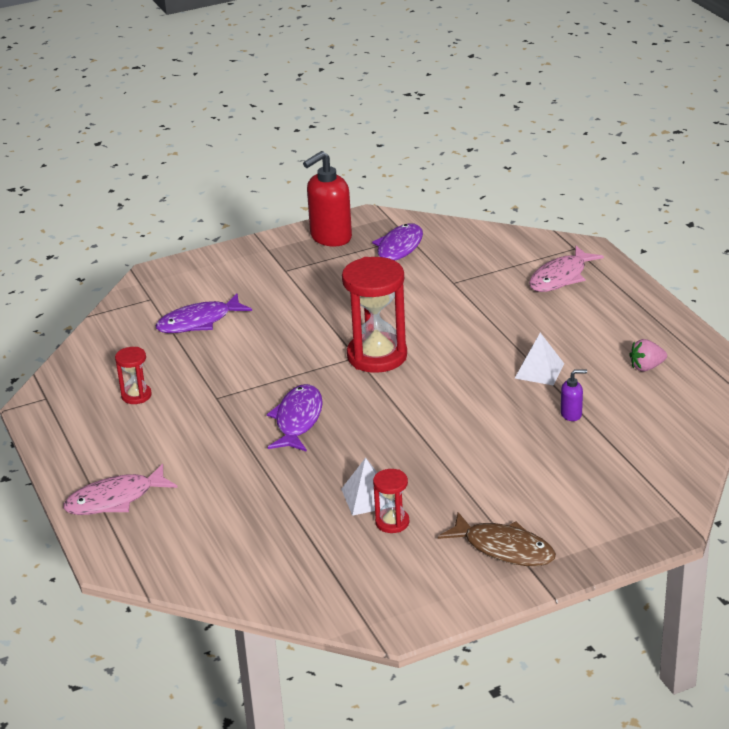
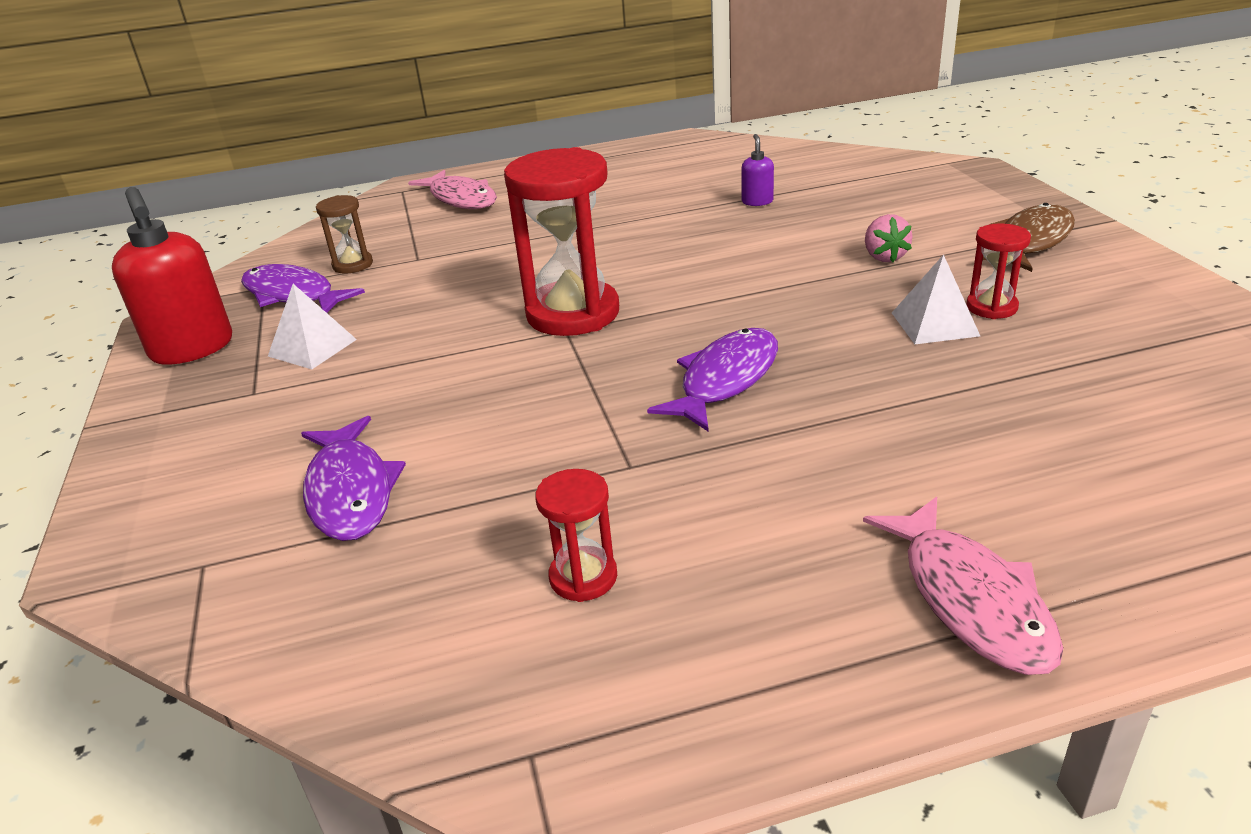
camera: 80 degrees left, 0 degrees up
(298, 420) = (725, 380): purple fish -> purple fish turned 105 degrees clockwise
(442, 260) = (352, 265): none -> brown hourglass
(539, 371) = (659, 215): white pyramid -> white pyramid (312, 348)
(646, 367) = (676, 166): pink strawberry -> pink strawberry (884, 257)

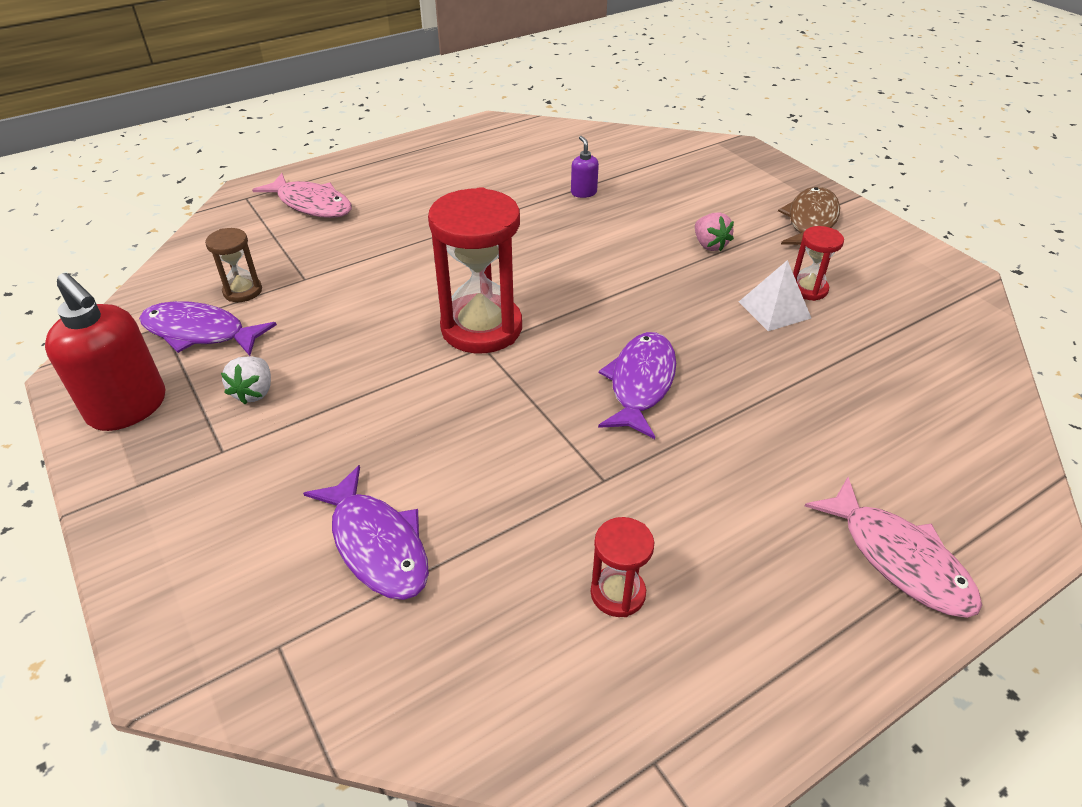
camera: 20 degrees left, 10 degrees up
(312, 348) = (254, 392): white pyramid -> white strawberry

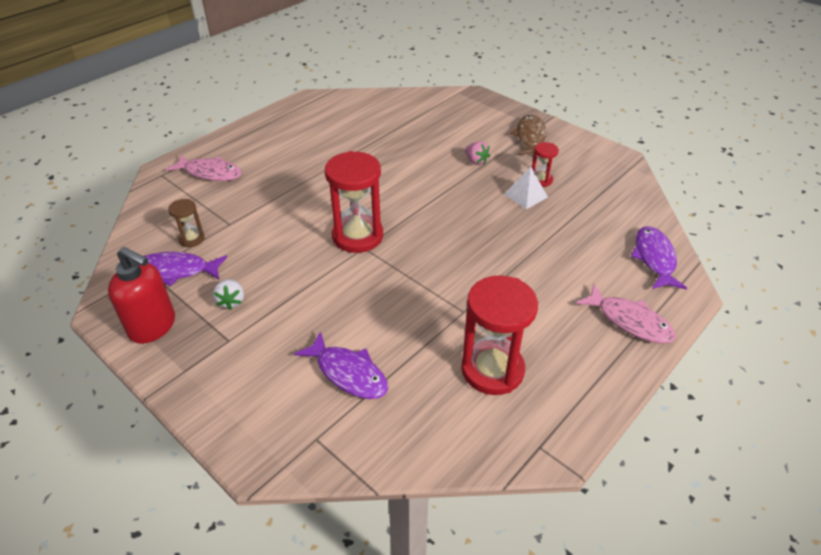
camera: 15 degrees left, 0 degrees up
(583, 192) = (387, 138): purple soap dispenser -> none
(618, 593) = (492, 370): red hourglass -> red hourglass, size x2.04
(640, 383) = (464, 253): purple fish -> purple fish (654, 258)

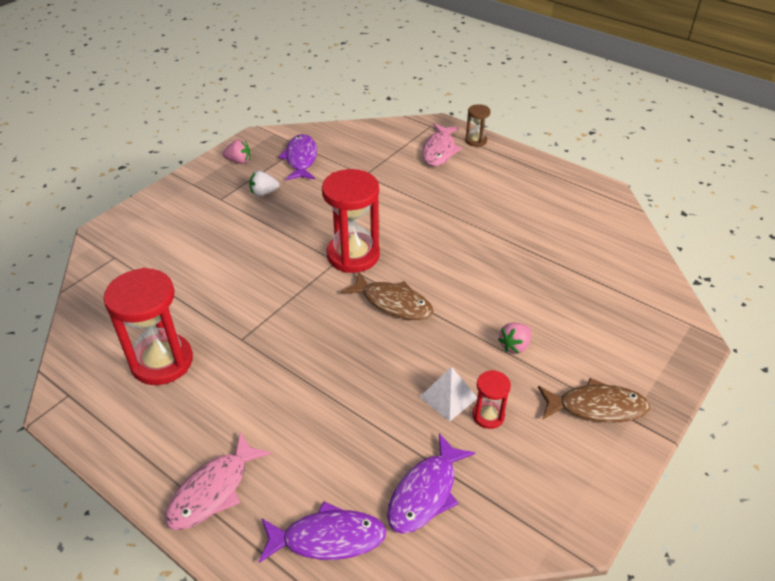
camera: 85 degrees right, 0 degrees up
(153, 326) = (239, 161): red soap dispenser -> pink strawberry
(191, 239) = (341, 159): brown hourglass -> brown hourglass (476, 141)
(348, 373) = (175, 267): purple fish -> purple fish (425, 492)
(425, 215) = (393, 303): none -> brown fish

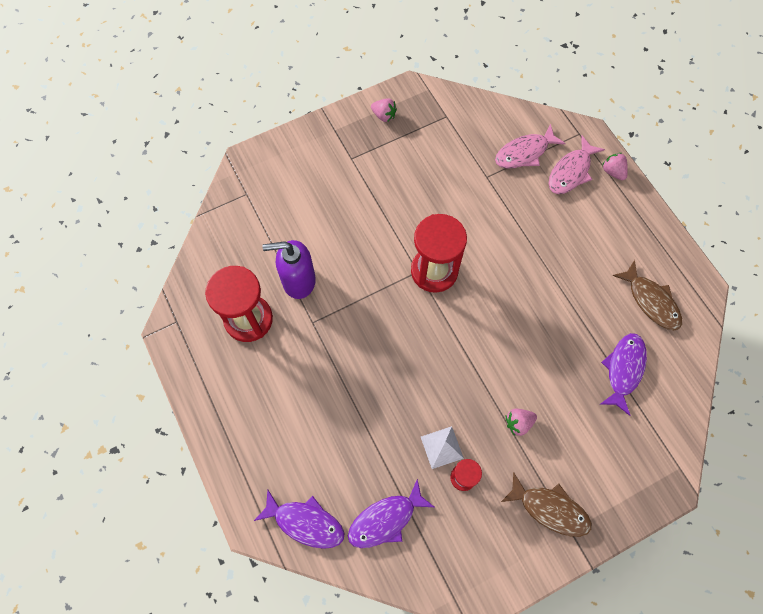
camera: 25 degrees right, 25 degrees up
(208, 309) = (298, 281): none -> purple soap dispenser
(213, 490) = (246, 449): pink fish -> pink fish (524, 153)
(264, 193) = (390, 165): white strawberry -> none
(301, 159) = (439, 134): purple fish -> purple fish (623, 370)
(393, 303) = (443, 337): brown fish -> brown fish (651, 301)
(476, 141) = (613, 172): brown hourglass -> pink strawberry

